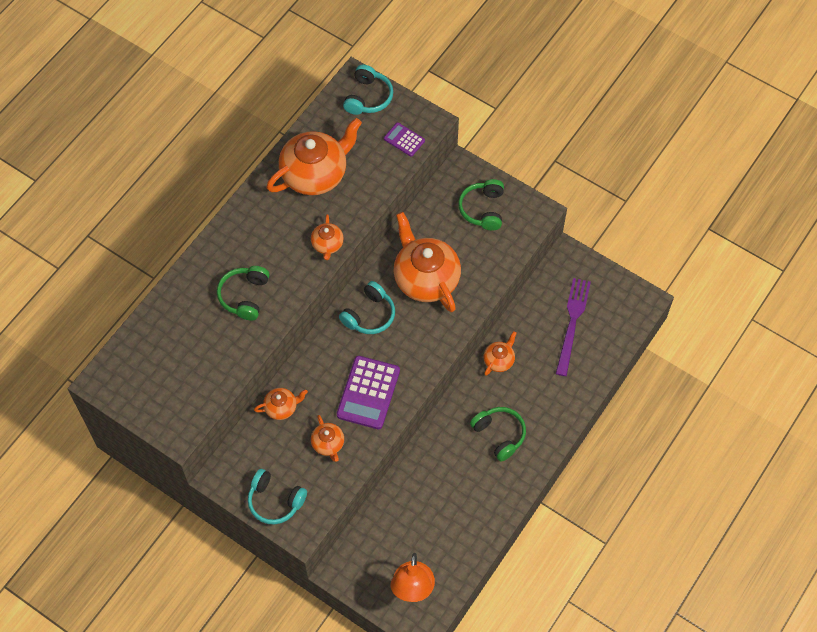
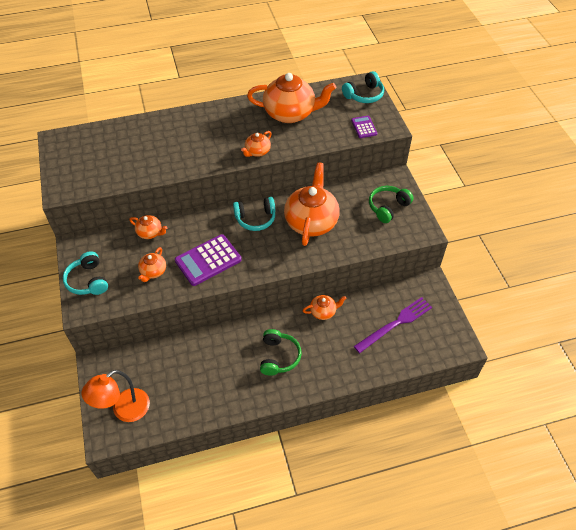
camera: 40 degrees right, 10 degrees down
(244, 296) = (180, 148): green headphones -> none

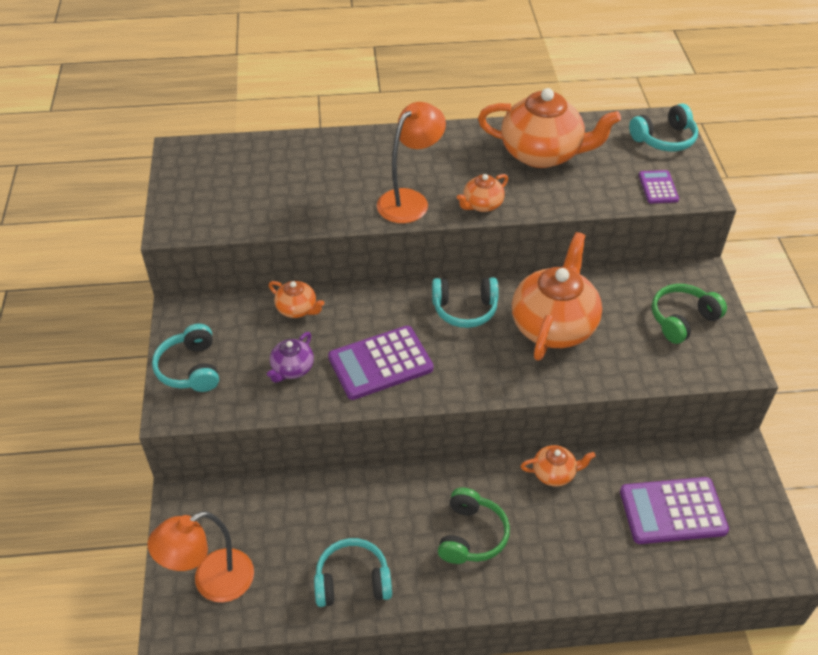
camera: 10 degrees right, 5 degrees down
(153, 272) = (292, 369): orange teapot -> purple teapot
(211, 154) = (410, 200): none -> orange lamp
(211, 396) = (352, 581): none -> turquoise headphones
(395, 324) = (672, 511): purple fork -> purple calculator

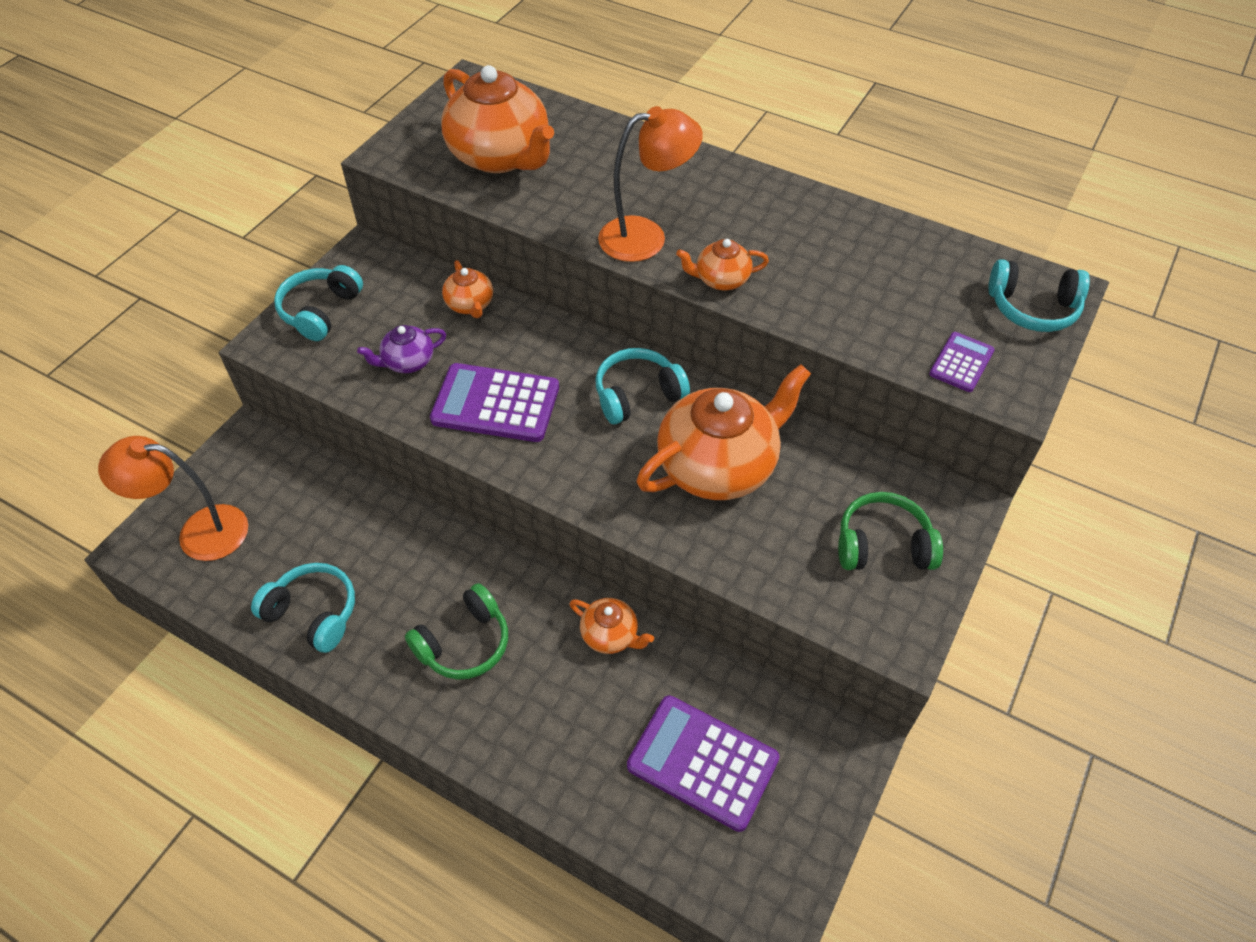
camera: 35 degrees right, 5 degrees up
(465, 309) = (637, 395): turquoise headphones -> turquoise headphones turned 120 degrees clockwise
(542, 154) = (853, 255): orange teapot -> orange teapot (501, 156)

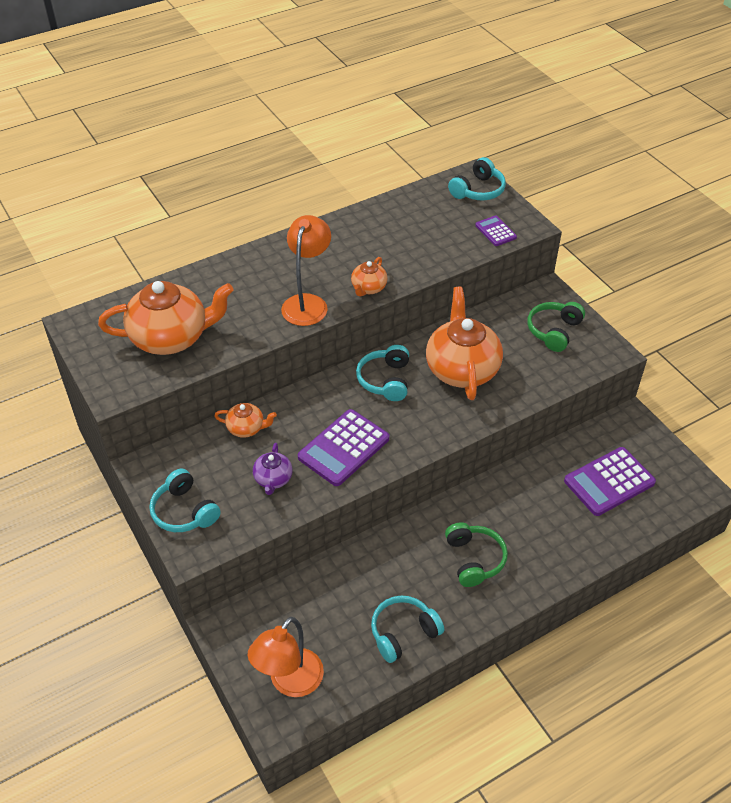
camera: 60 degrees left, 5 degrees down
(610, 635) = (509, 487): orange teapot -> none

